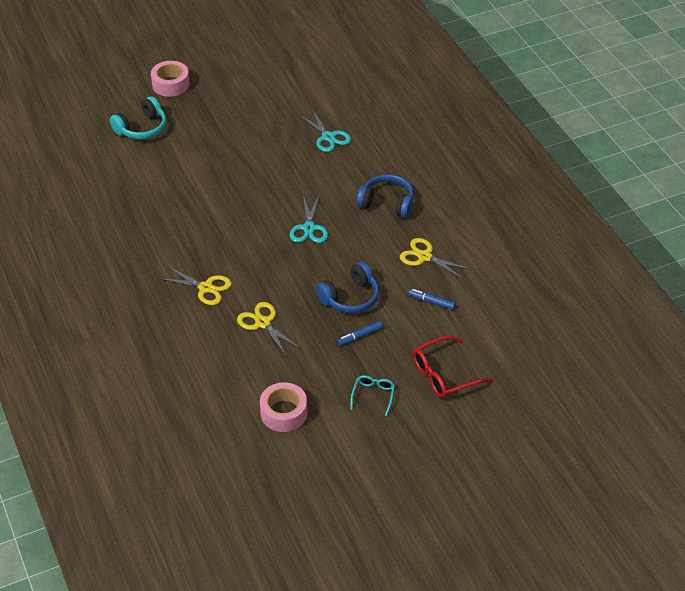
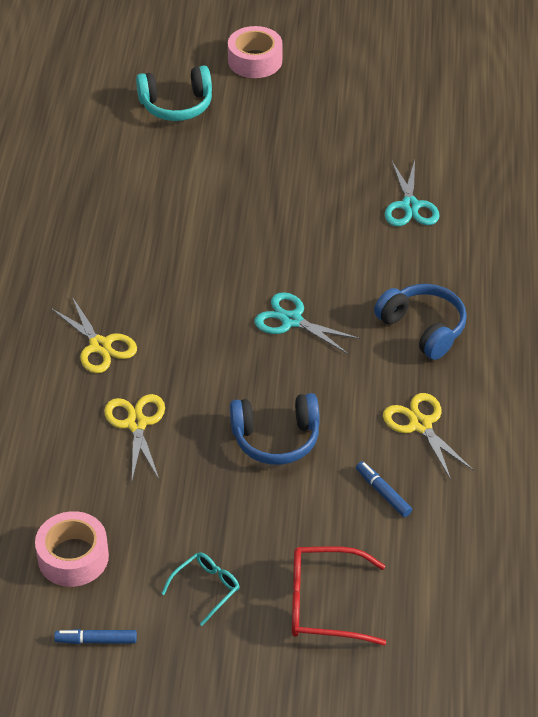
camera: 30 degrees right, 0 degrees up
(309, 228) = (291, 320): turquoise scissors -> turquoise scissors turned 90 degrees clockwise
(360, 336) = (249, 498): blue marker -> blue marker (96, 640)

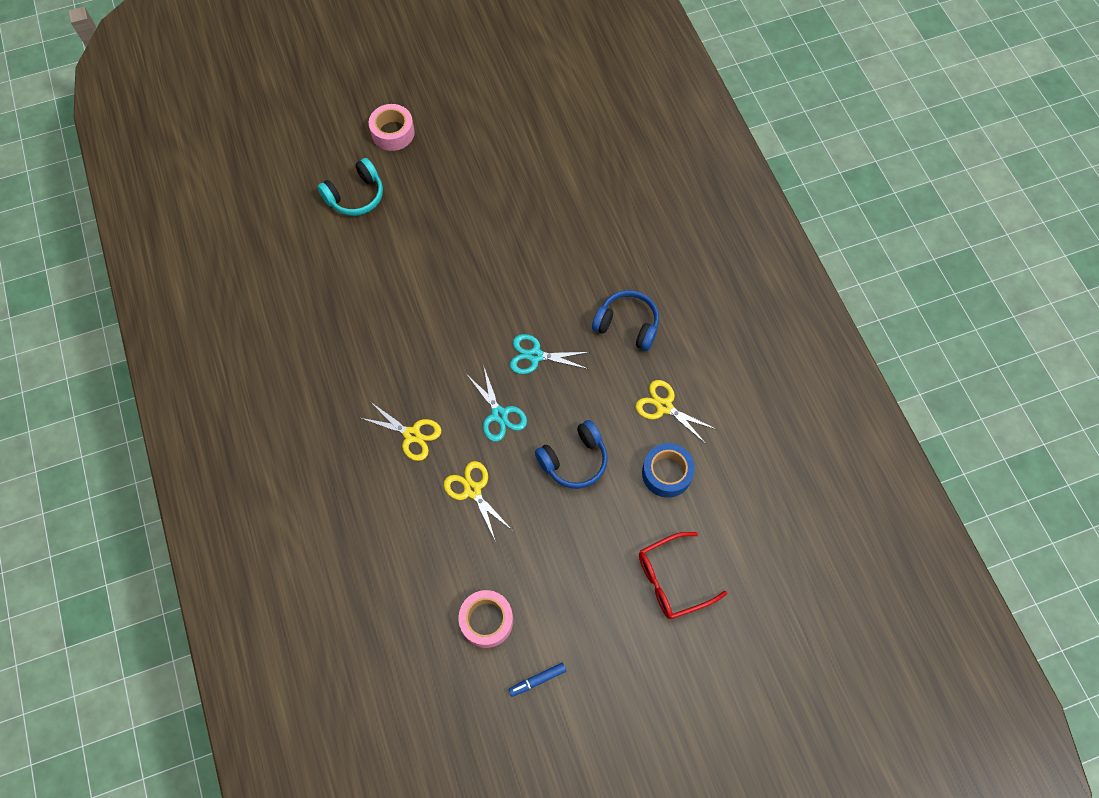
camera: 25 degrees left, 20 degrees up
(205, 589) = (589, 604): turquoise glasses -> none
(383, 493) = (666, 473): blue marker -> blue tape
(410, 206) = (568, 222): turquoise scissors -> turquoise scissors (499, 415)

